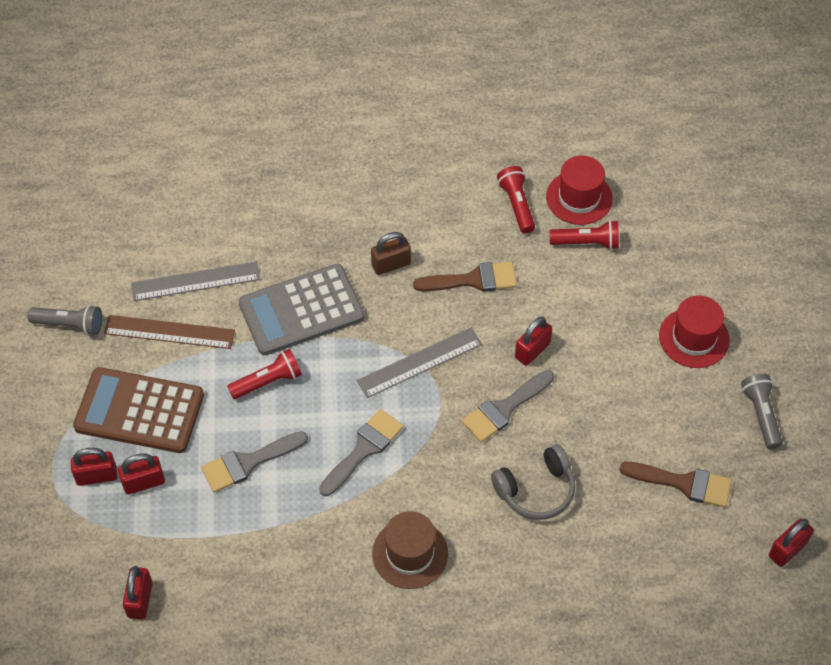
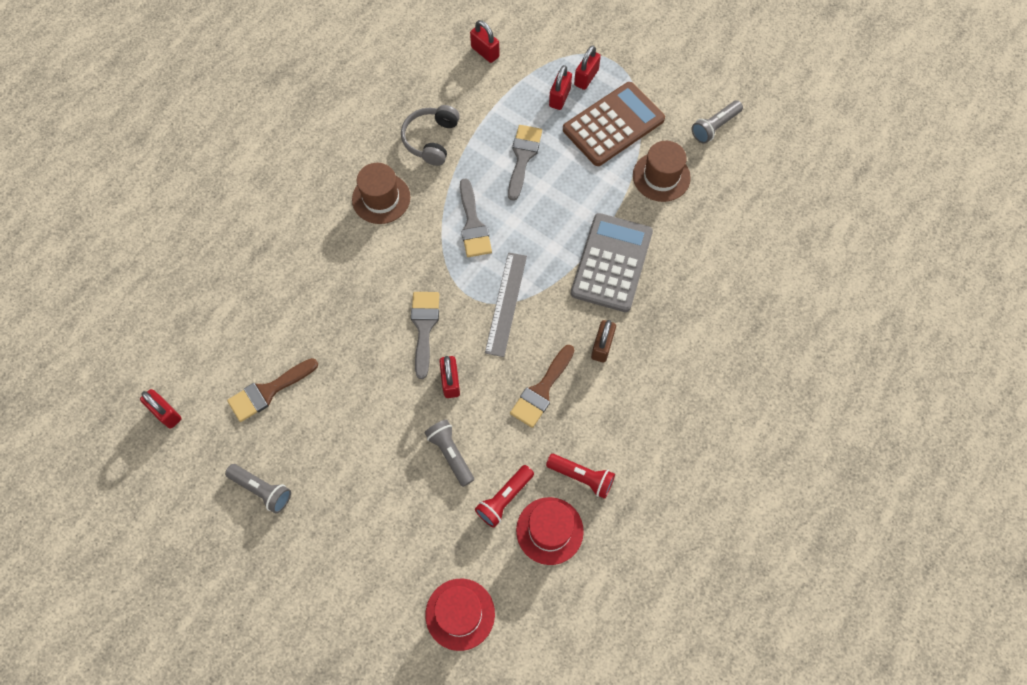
camera: 130 degrees right, 10 degrees up
(169, 332) = (661, 176): brown ruler -> brown hat
(195, 281) = (691, 217): grey ruler -> none
(268, 381) = (572, 206): red flashlight -> none
(536, 490) = (351, 299): grey headphones -> grey headphones (431, 140)
(591, 304) = (450, 454): none -> grey flashlight
(694, 338) = (359, 501): red hat -> red hat (460, 614)
(787, 549) = (166, 413): red padlock -> red padlock turned 45 degrees counterclockwise

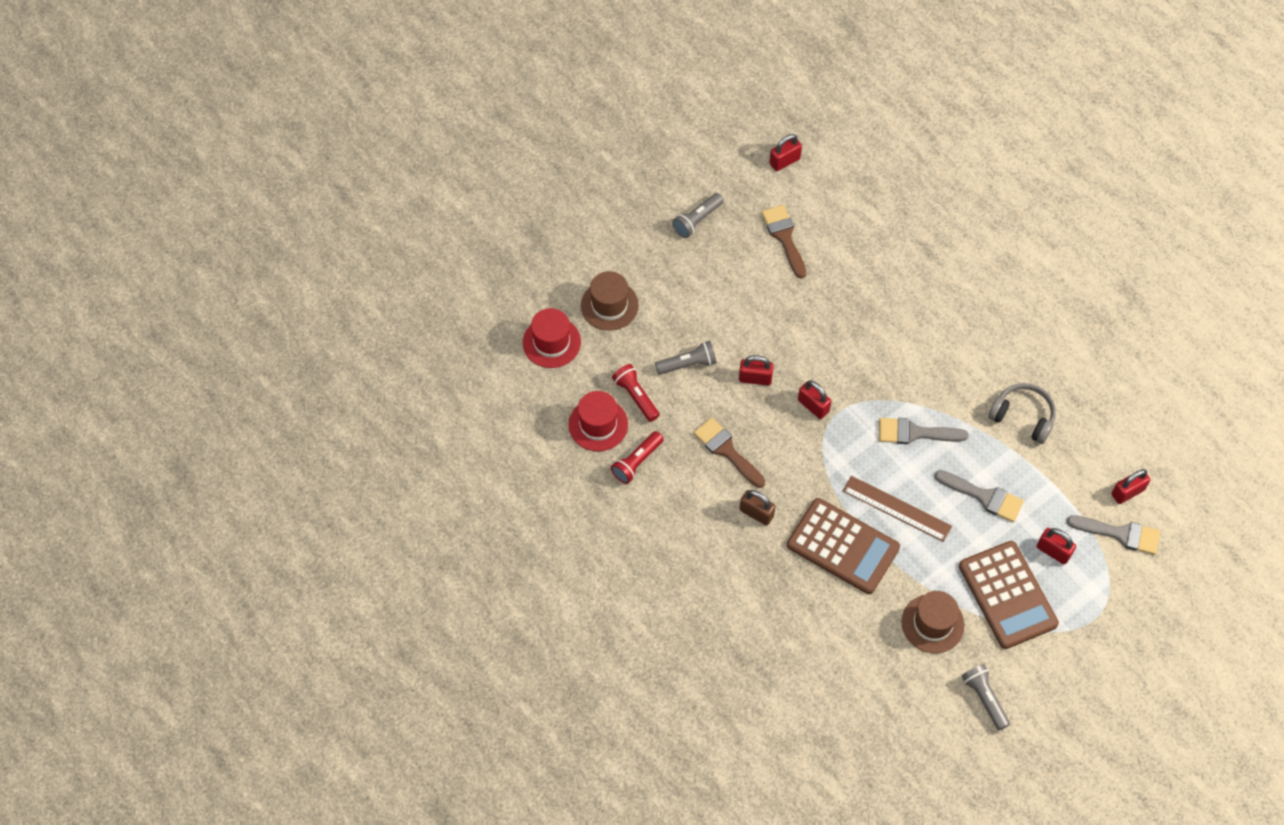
camera: 105 degrees right, 5 degrees down
(381, 198) = (962, 359): brown hat -> brown hat (609, 305)
(424, 327) = (814, 368): grey brush -> grey brush (1120, 534)
(506, 303) = (821, 442): grey ruler -> none
(557, 225) = (897, 508): none -> brown ruler
(586, 78) = (1075, 585): red padlock -> red padlock (813, 406)
(611, 263) = (843, 546): grey calculator -> brown calculator

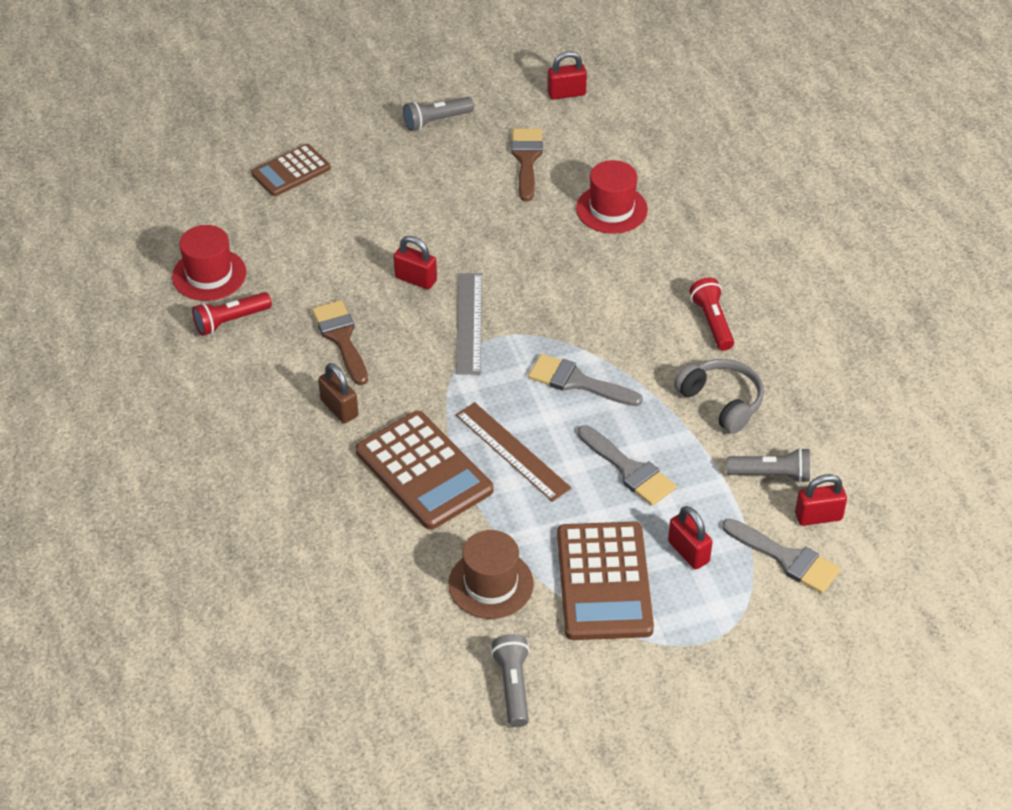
camera: 20 degrees right, 15 degrees down
(551, 342) = (206, 187): red hat -> red hat (611, 209)
(609, 305) = (291, 171): brown hat -> brown calculator
(636, 396) = (268, 260): red flashlight -> red flashlight (712, 322)
(688, 364) = (346, 246): grey flashlight -> grey flashlight (771, 474)
(813, 406) = (468, 323): red padlock -> grey ruler

